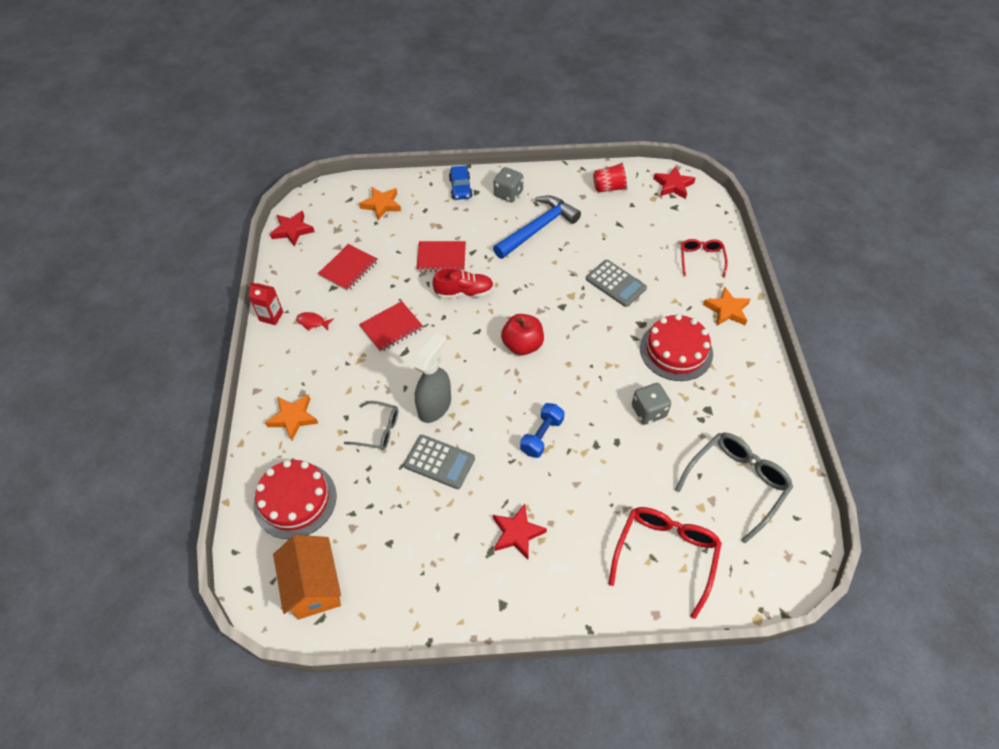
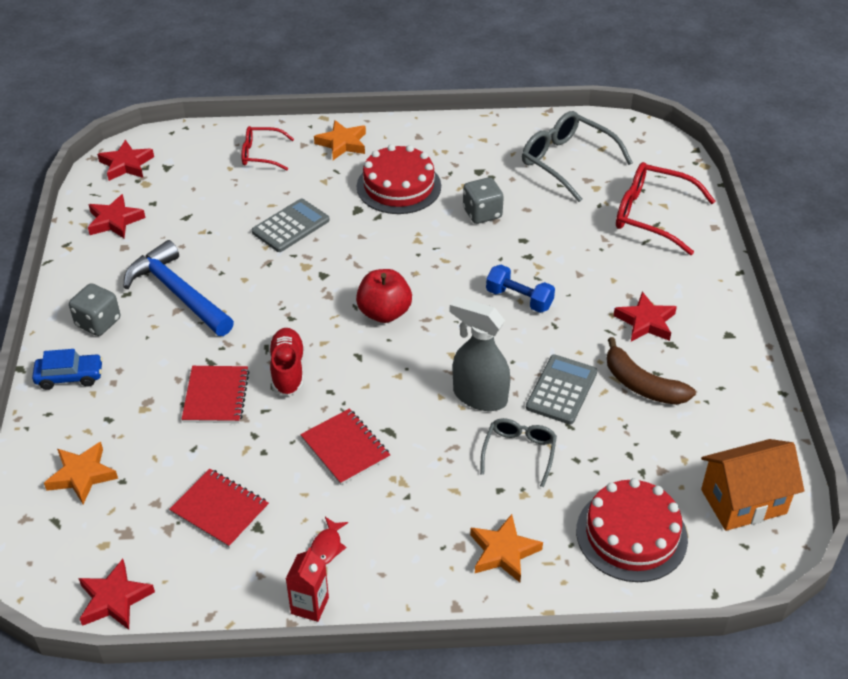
camera: 90 degrees left, 10 degrees down
(443, 522) = (642, 385): none -> brown banana
(609, 188) = (114, 221): red cup -> red star

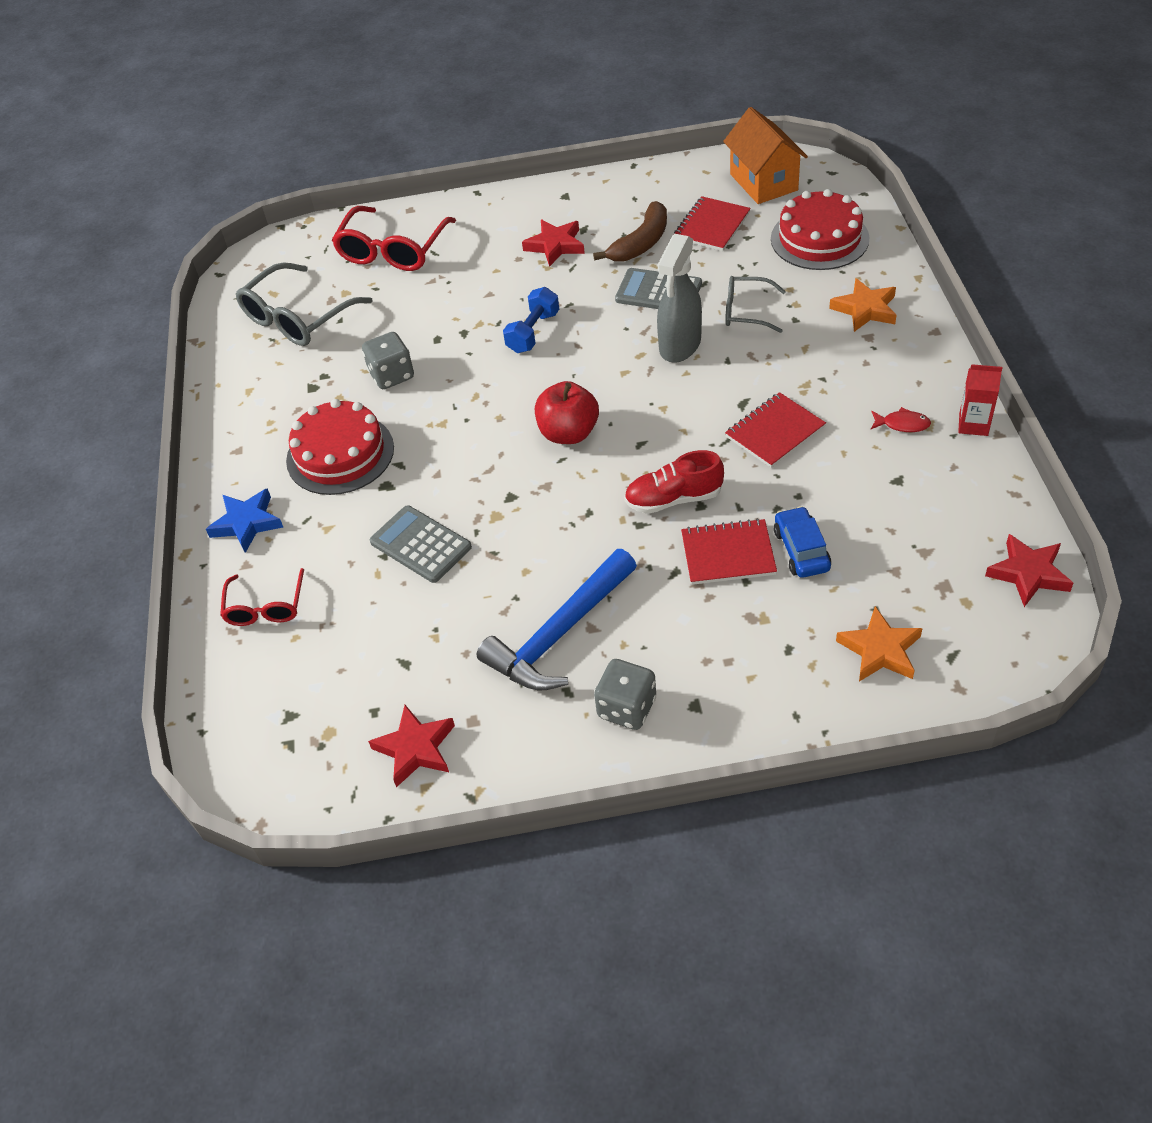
camera: 90 degrees left, 5 degrees up
(70, 377) = (729, 711): blue car -> blue car (801, 550)
(126, 164) = (281, 771): red star -> none
(220, 509) = (886, 514): red notebook -> red notebook (711, 226)
(342, 143) = (247, 523): orange star -> blue star

